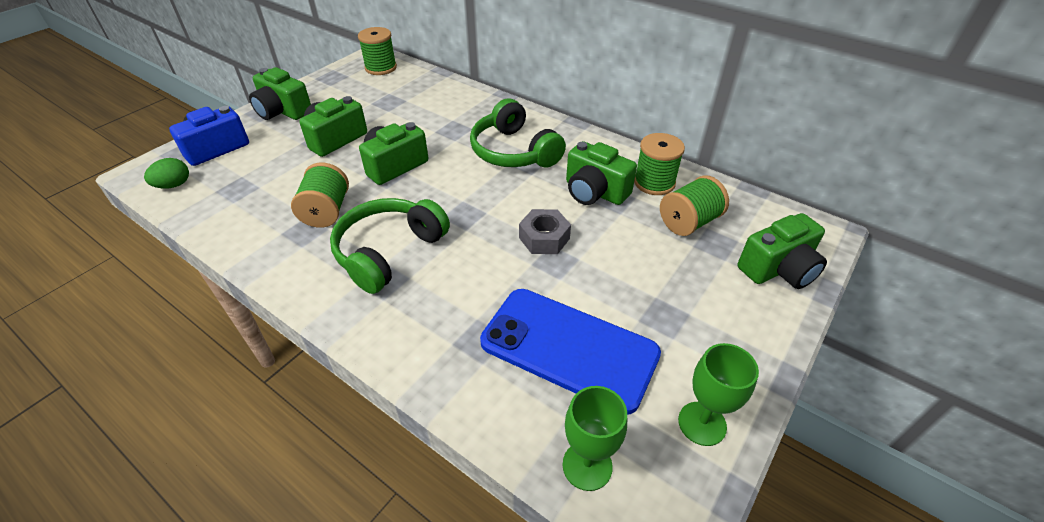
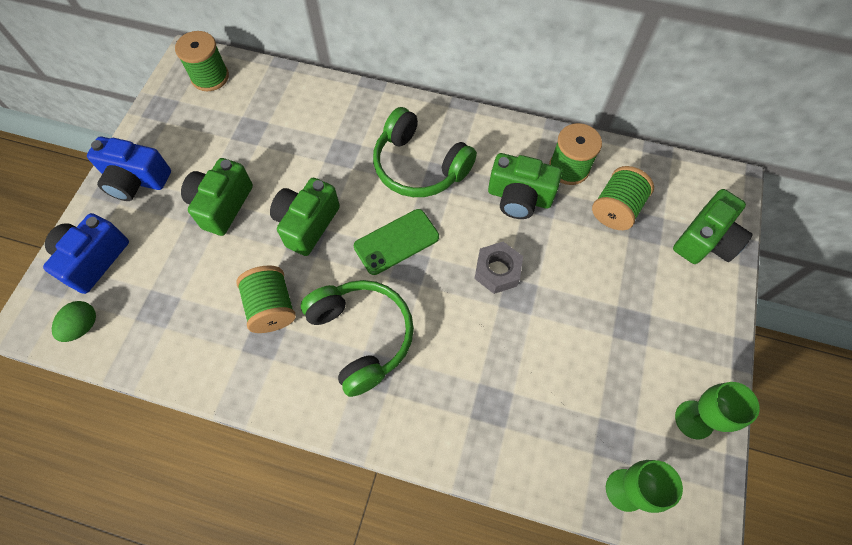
camera: 20 degrees left, 20 degrees up
(283, 111) = (136, 180): green camera -> blue camera
(389, 252) = (361, 336): green headphones -> green headphones turned 135 degrees clockwise
(462, 195) = (396, 242): none -> green phone
(569, 348) = (568, 386): blue phone -> none

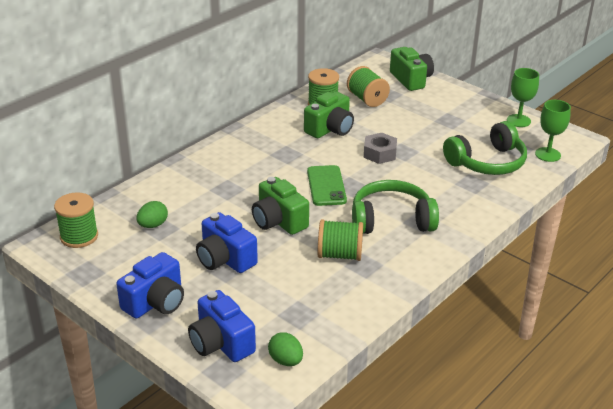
camera: 65 degrees left, 30 degrees down
(222, 205) = (225, 259): green camera -> blue camera
(251, 122) = (153, 225): none -> green egg
(419, 166) = (270, 159): green headphones -> green headphones (487, 162)

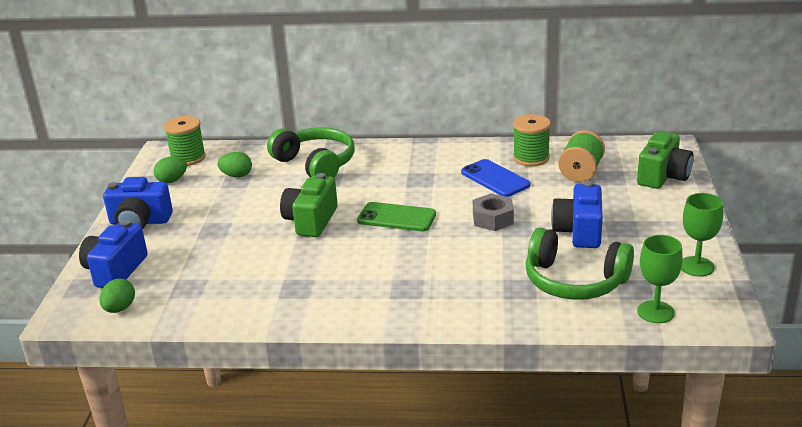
camera: 55 degrees right, 5 degrees down
(107, 259) = (172, 180): none -> green egg
(225, 259) = (227, 223): blue camera -> blue camera (579, 231)
(326, 186) = (396, 218): green phone -> green phone turned 60 degrees clockwise
(330, 129) = (495, 179): green camera -> blue phone
(340, 255) = (297, 270): green spool -> none
(391, 220) = (386, 271): green headphones -> green headphones (316, 164)

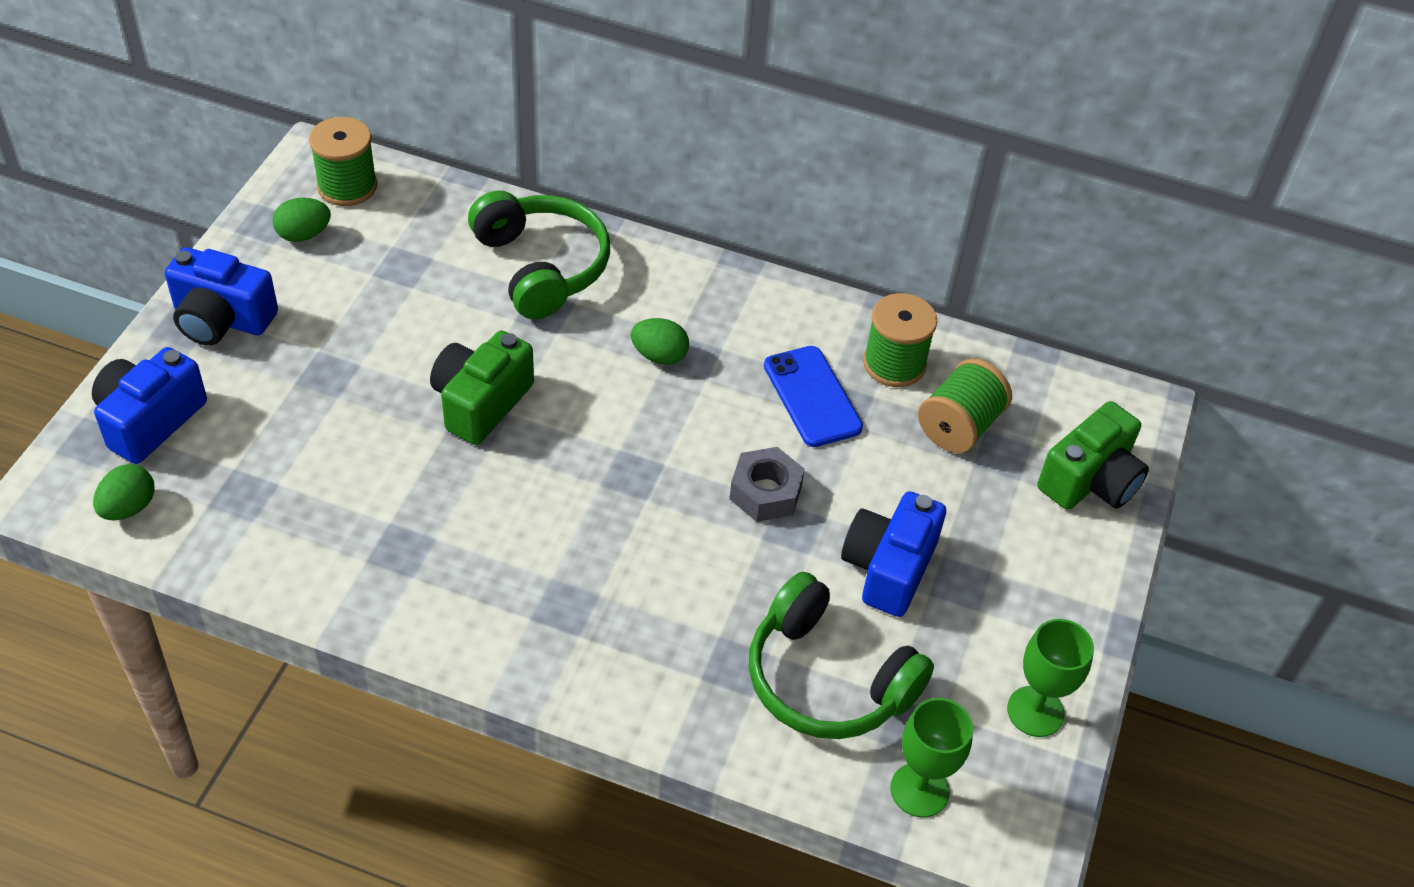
camera: 10 degrees right, 20 degrees up
(237, 175) = (407, 255): green egg -> green egg (659, 356)
(396, 218) = (616, 439): green phone -> none

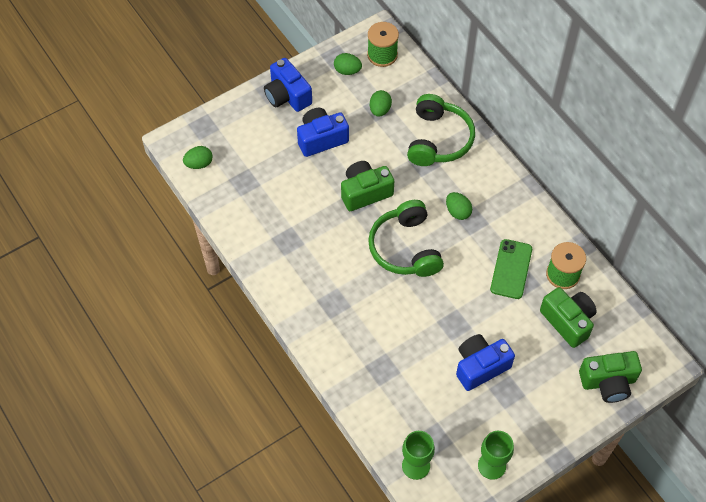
camera: 40 degrees right, 10 degrees up
(150, 420) = (230, 129): blue camera -> blue camera (321, 139)
(407, 267) = (380, 110): none -> green egg
(765, 492) = (454, 302): grey nut -> none
(812, 397) = (511, 269): blue phone -> green phone
(827, 679) = (415, 398): green headphones -> green headphones (405, 248)
(959, 426) = (568, 321): green spool -> green camera

